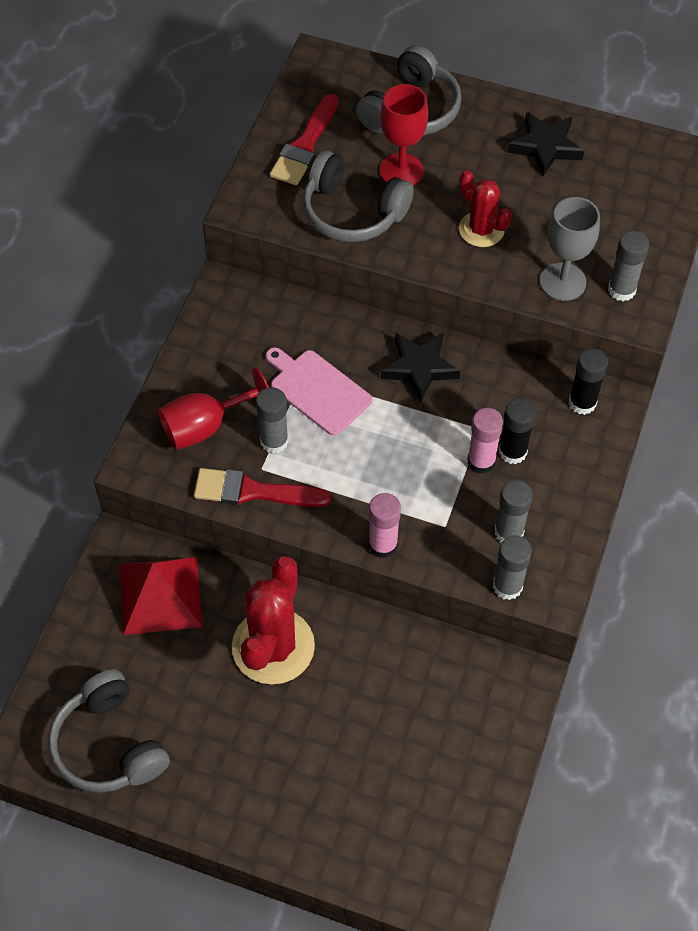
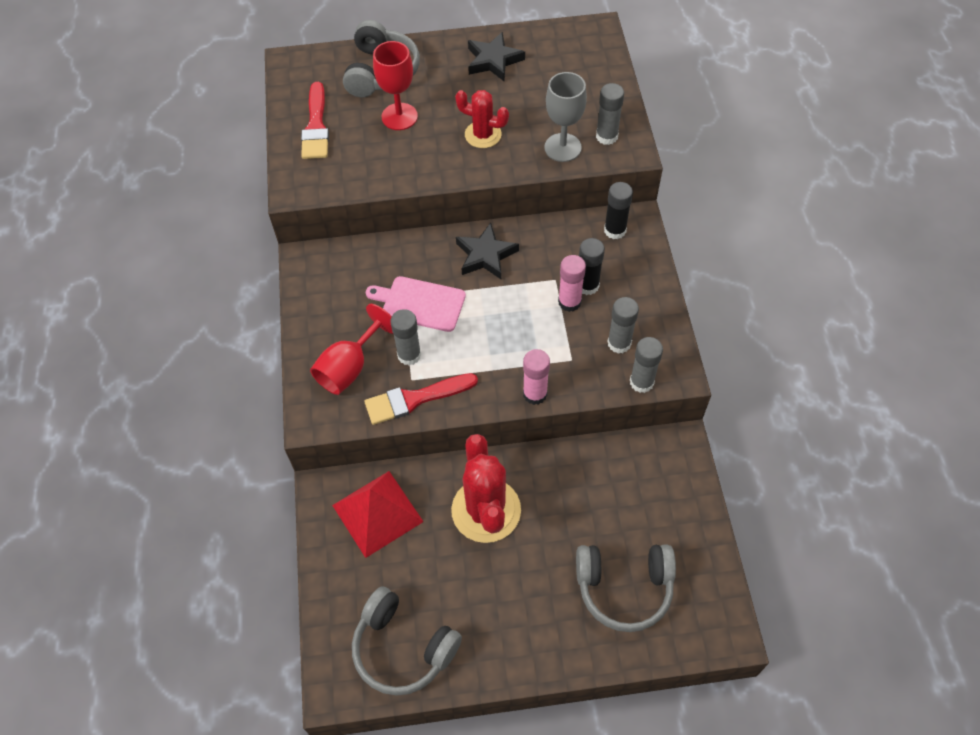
camera: 25 degrees left, 0 degrees up
(352, 212) = (380, 160): grey headphones -> grey headphones (624, 588)

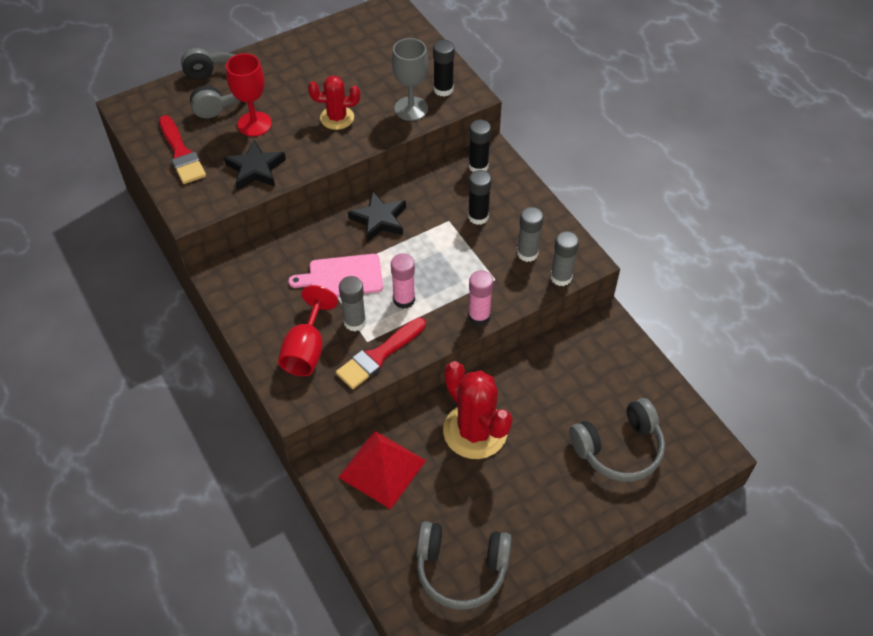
camera: 25 degrees left, 5 degrees down
(493, 60) = (314, 55): black star -> black star (255, 169)
(569, 302) = (470, 234): pink glue stick -> pink glue stick (404, 299)
(606, 136) = (443, 89): grey glue stick -> black glue stick

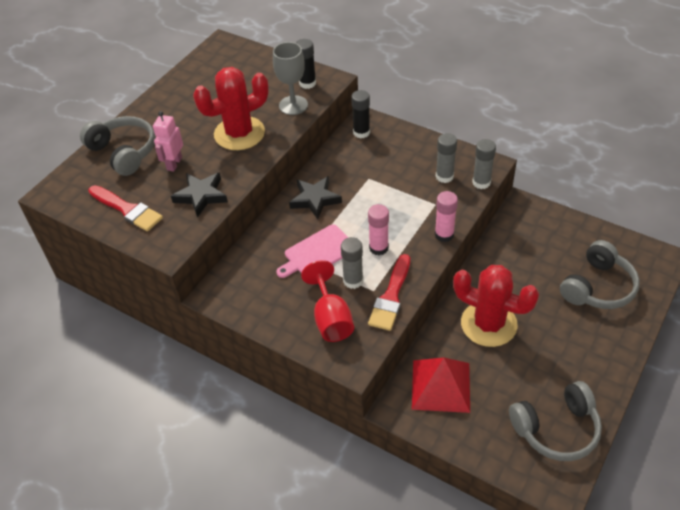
camera: 25 degrees left, 5 degrees down
(254, 124) = (174, 164): red goblet -> pink robot
(337, 118) = (239, 133): red cactus -> red cactus, size x1.69
(478, 217) = (388, 166): black glue stick -> none

